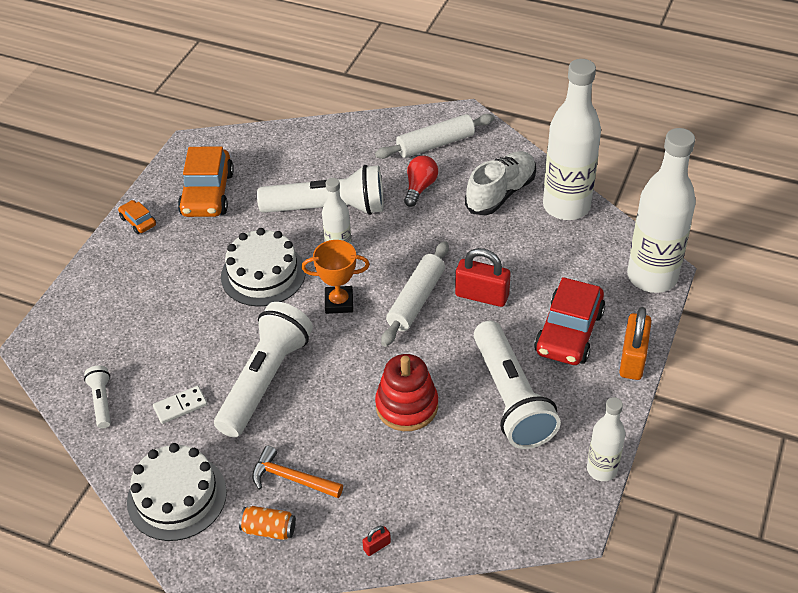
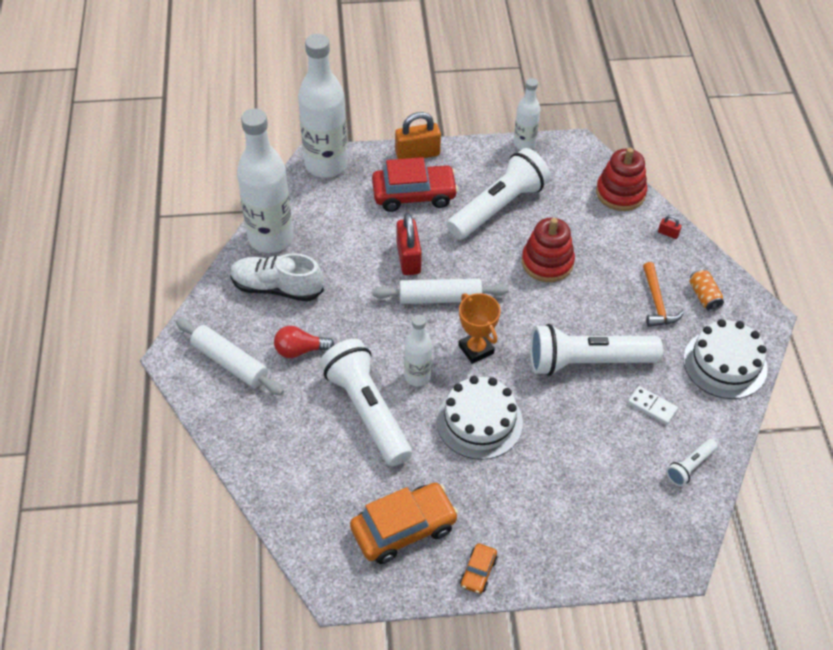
camera: 120 degrees left, 5 degrees up
(468, 530) = (620, 193): none -> red stacking toy

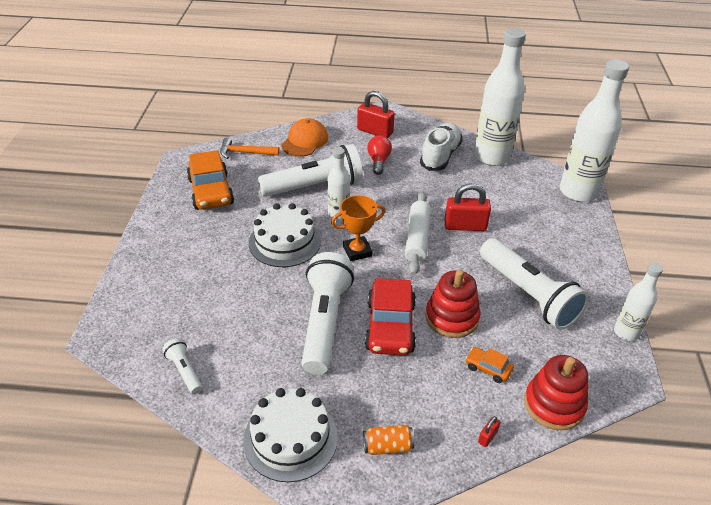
camera: 100 degrees right, 10 degrees down
(230, 363) = (375, 131): white rolling pin -> red padlock
(265, 442) = (304, 141): none -> orange cap
(414, 195) = (543, 239): red car -> red car (390, 326)
(417, 154) = (599, 249): orange padlock -> none
(478, 572) = (159, 221): orange car -> orange car (488, 368)
(652, 406) = (259, 359): white domino -> none
(657, 302) = (386, 397): orange hammer -> orange hammer (245, 153)

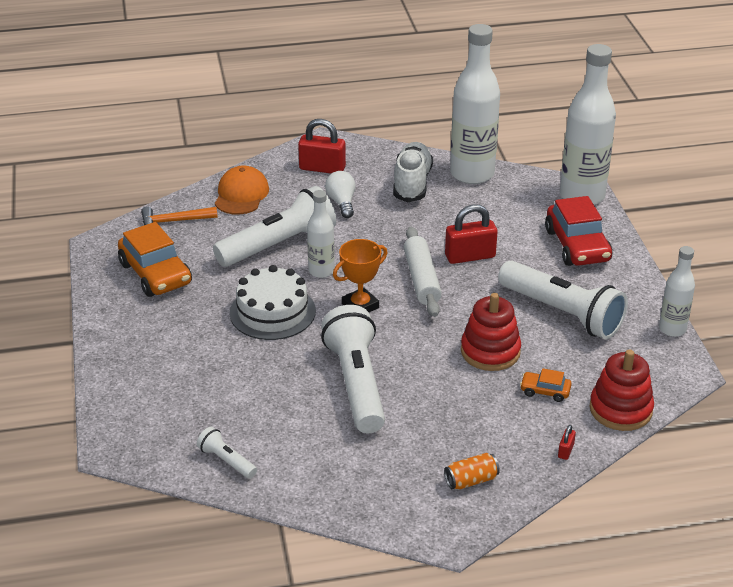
camera: 15 degrees left, 5 degrees down
(290, 438) = (370, 495): white cake -> none
(378, 161) = (342, 202): red light bulb -> white light bulb
(390, 326) = (428, 373): red car -> red car (577, 245)

